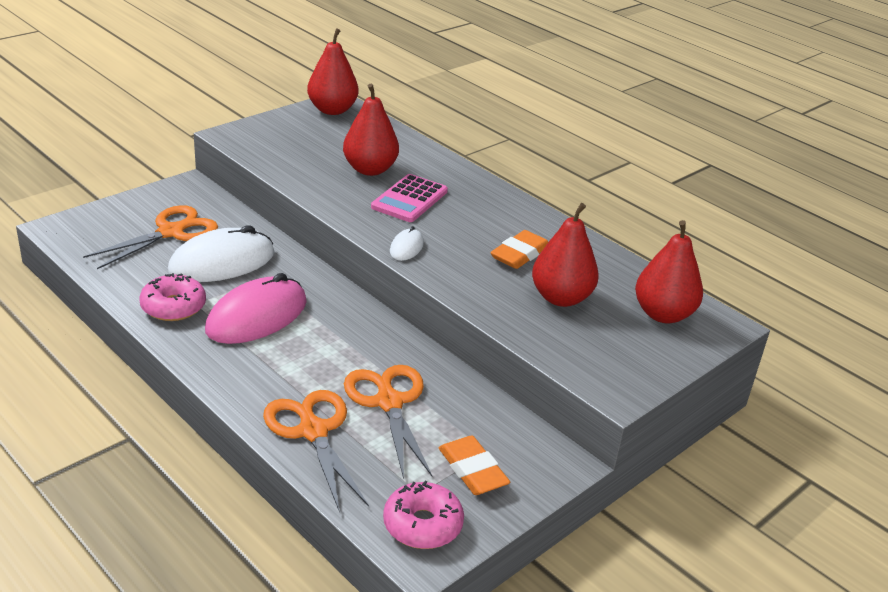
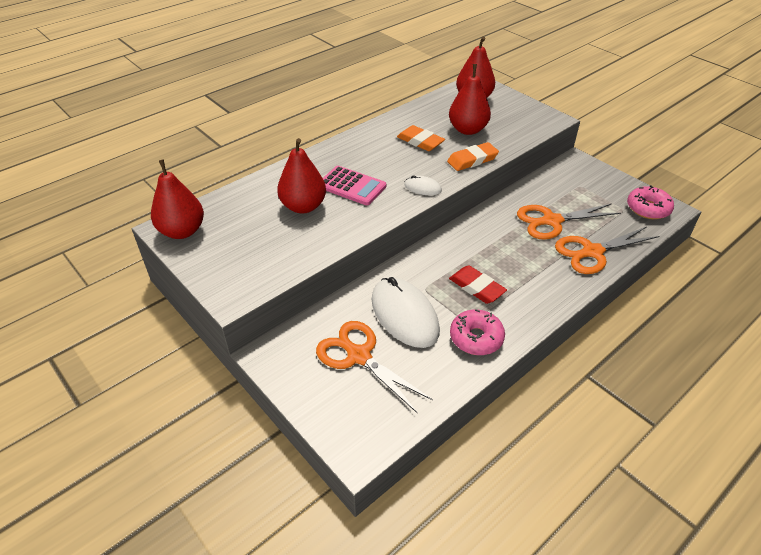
camera: 85 degrees left, 10 degrees up
(257, 316) = (476, 287): pink mouse -> red eraser
(472, 470) = (597, 190): orange eraser -> orange eraser (472, 160)

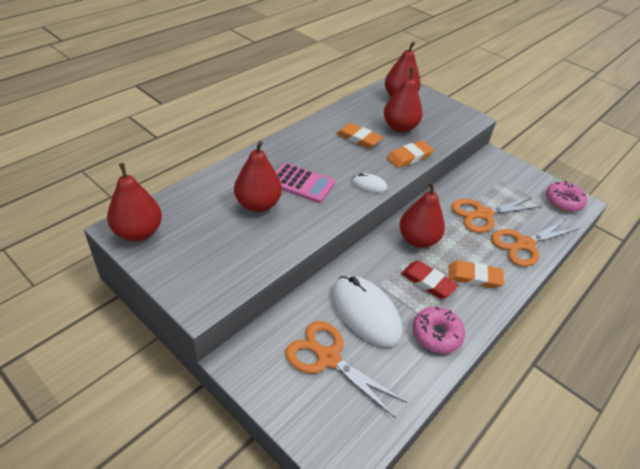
camera: 10 degrees left, 0 degrees up
(473, 246) = (417, 240): none -> red pear
(528, 283) = (474, 277): none -> orange eraser

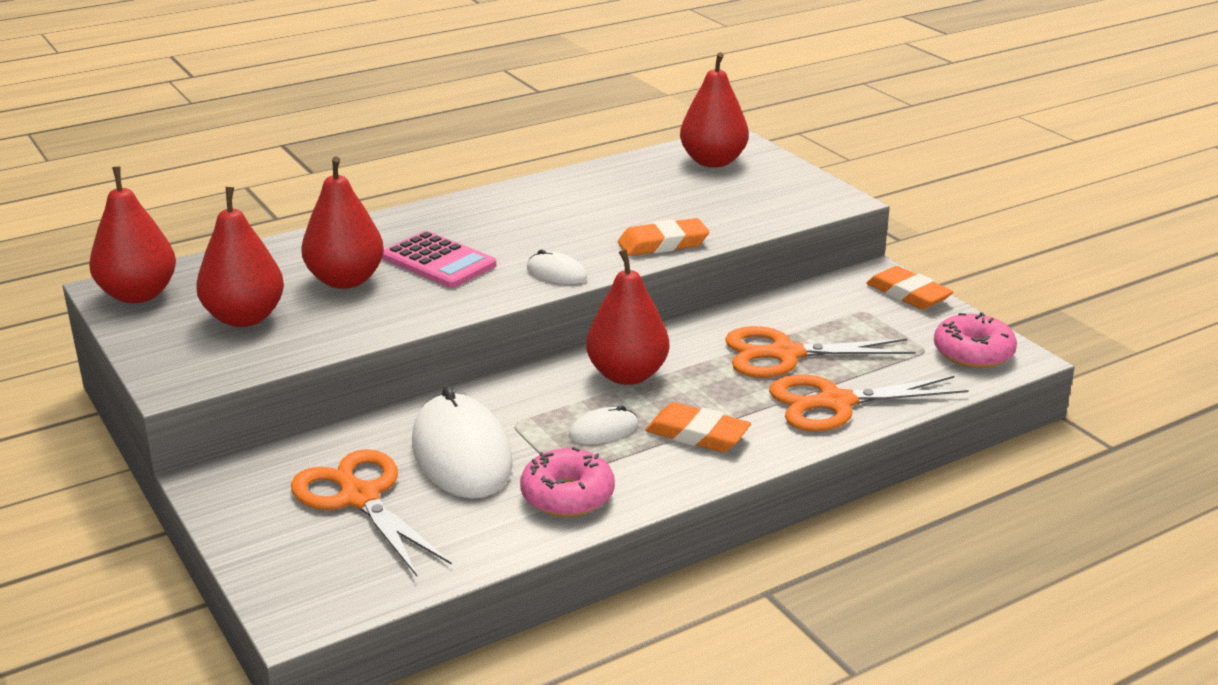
camera: 20 degrees right, 15 degrees down
(358, 138) = (586, 212): orange eraser -> orange eraser (908, 294)
(399, 127) = (678, 203): red pear -> red pear (245, 318)
(428, 282) = (603, 430): red eraser -> white mouse

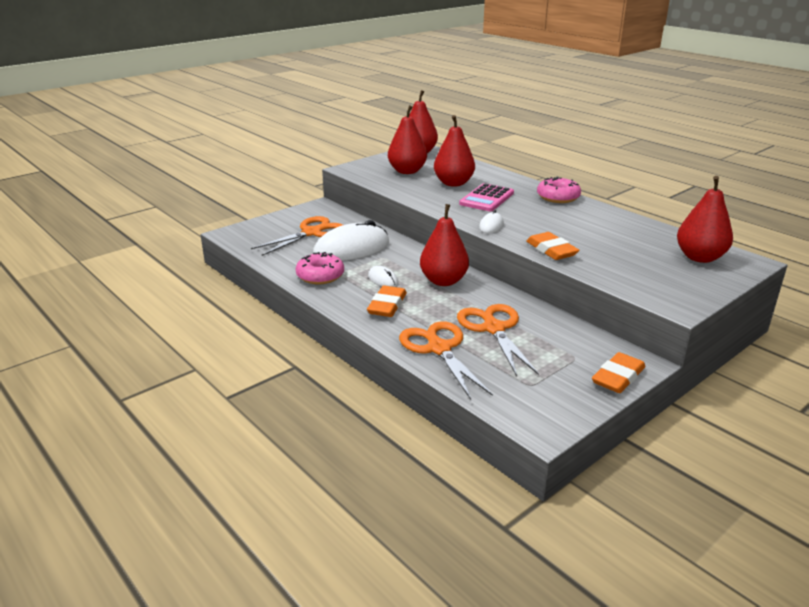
camera: 80 degrees right, 0 degrees up
(973, 353) = (538, 407): pink donut -> pink donut (558, 197)

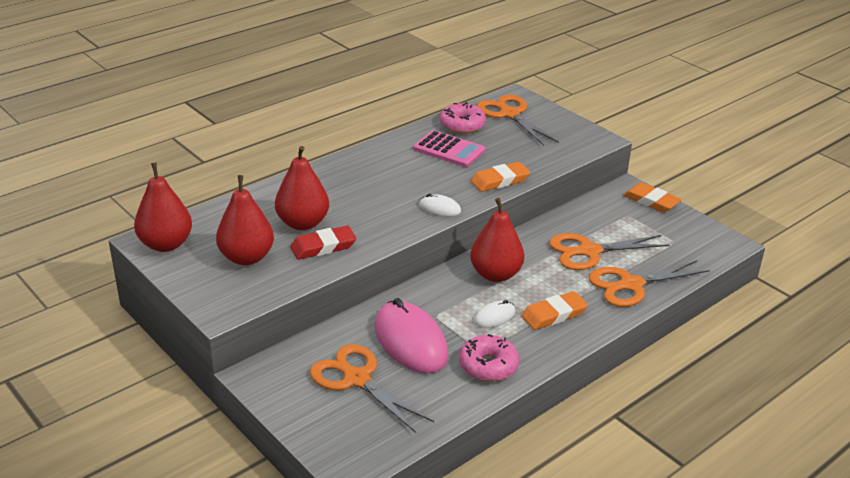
camera: 90 degrees left, 5 degrees up
(351, 248) = (410, 341): white mouse -> pink mouse
(387, 305) = (554, 314): orange eraser -> orange eraser turned 45 degrees counterclockwise
(424, 190) = (323, 247): none -> red eraser
(486, 198) = (359, 204): pink calculator -> pink calculator (449, 150)
(558, 197) = (360, 160): pink donut -> pink donut (462, 125)
(699, 257) = (509, 114): red pear -> orange scissors

